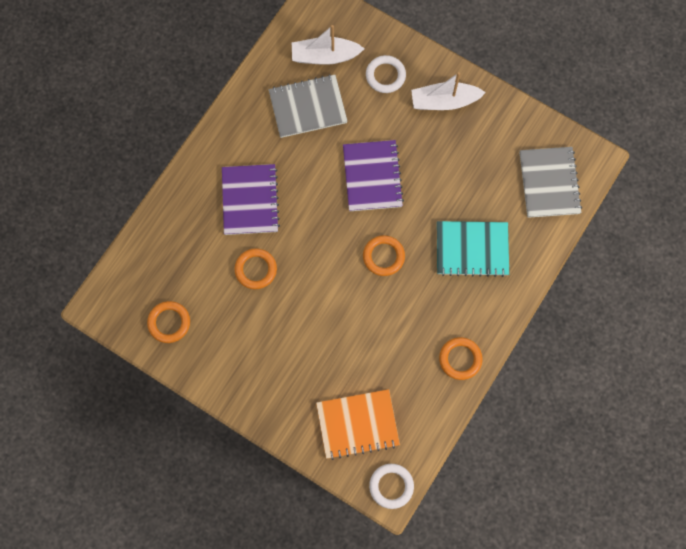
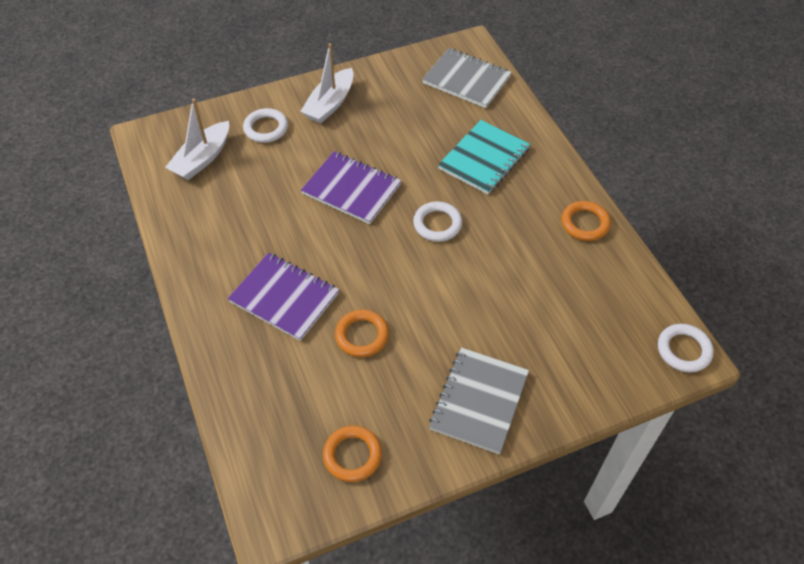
camera: 55 degrees left, 20 degrees down
(308, 107) = (237, 198): grey notebook -> grey notebook (479, 401)
(357, 424) = (597, 342): orange notebook -> none
(383, 256) = (437, 224): orange ring -> white ring

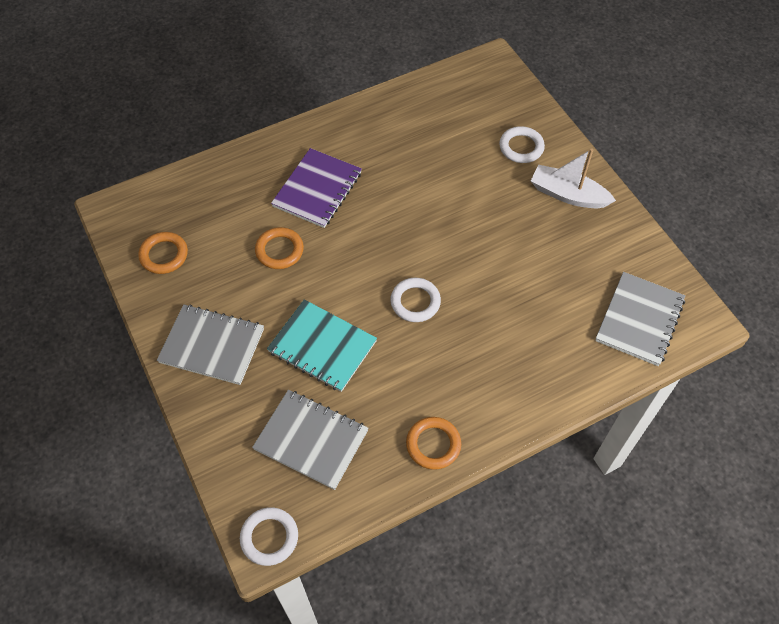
camera: 85 degrees right, 5 degrees up
(202, 159) = (472, 107): white boat -> none
(351, 189) = (451, 225): purple notebook -> none
(484, 159) = (514, 342): turquoise notebook -> turquoise notebook (322, 347)
(585, 314) = (311, 440): none -> grey notebook

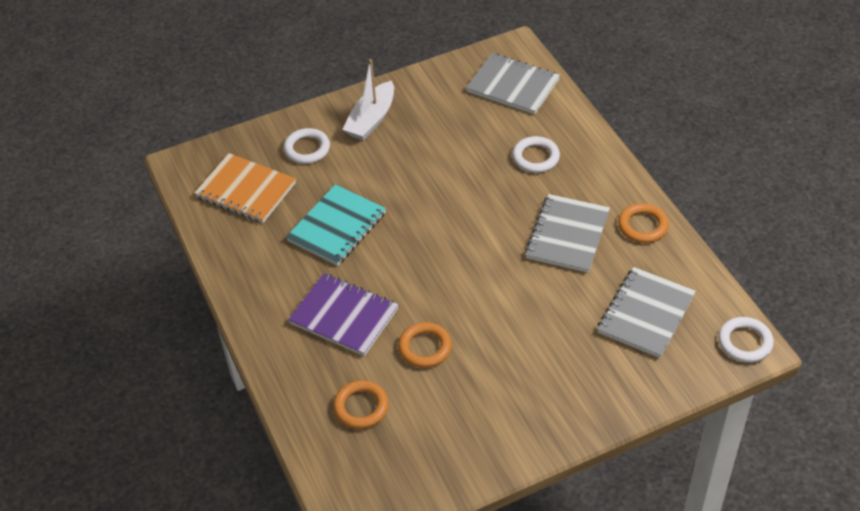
camera: 85 degrees left, 10 degrees down
(164, 255) = (425, 458): orange ring -> orange ring (361, 407)
(212, 346) = (545, 402): grey notebook -> grey notebook (567, 235)
(322, 347) = (544, 308): turquoise notebook -> turquoise notebook (337, 227)
(415, 302) = (492, 235): white ring -> white ring (535, 157)
(464, 108) = (246, 190): none -> orange notebook

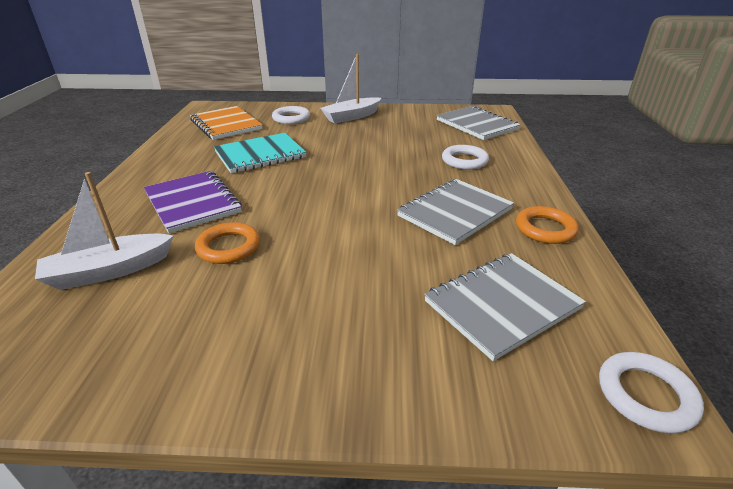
camera: 25 degrees right, 15 degrees down
(361, 407) = (109, 271): orange ring -> white boat

